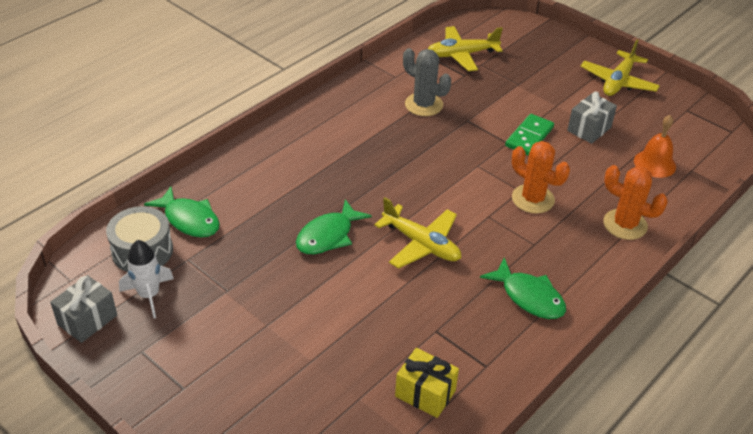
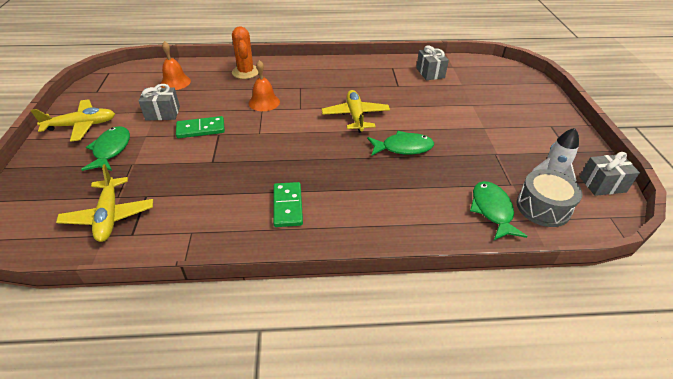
camera: 135 degrees left, 0 degrees up
(358, 126) = (288, 206): none -> green domino
(423, 105) = (217, 191): grey cactus -> none
(425, 393) = (430, 73): yellow gift -> grey gift
(462, 55) = (109, 215): yellow plane -> yellow plane turned 45 degrees clockwise
(529, 297) = (338, 74): green fish -> green fish (111, 150)
(533, 199) = (264, 102): orange cactus -> orange bell

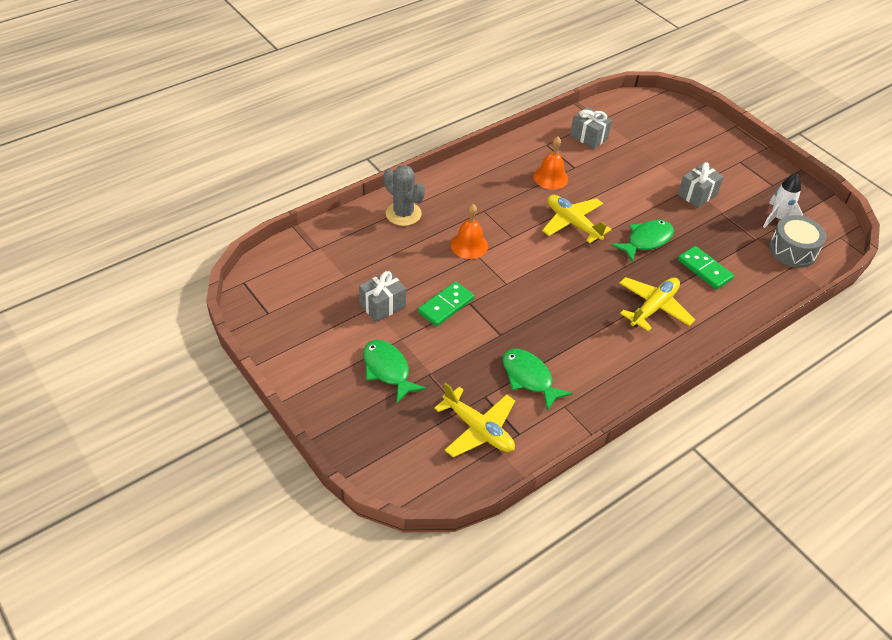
camera: 35 degrees left, 5 degrees up
(81, 125) = (316, 360): yellow plane -> yellow plane (653, 308)
(175, 82) = (342, 261): orange bell -> orange bell (550, 177)
(246, 72) = (403, 214): orange cactus -> grey cactus
(288, 206) = (613, 344): green domino -> green domino (704, 269)
(492, 210) = (762, 270): green fish -> green fish (529, 378)
(602, 184) = (816, 208): grey gift -> grey gift (697, 194)

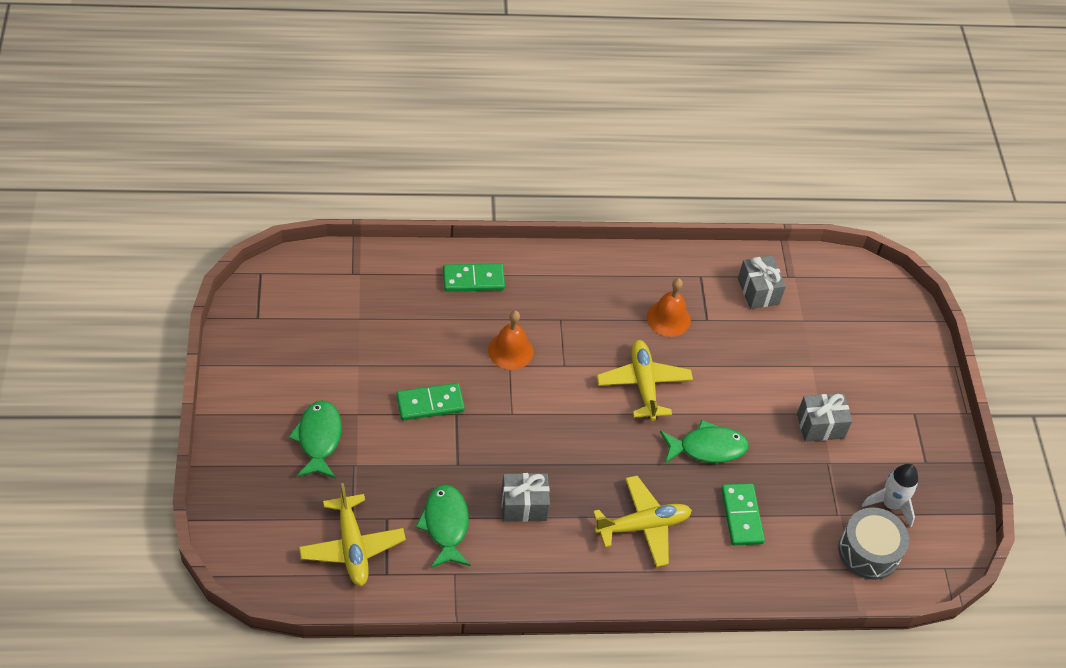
camera: 30 degrees right, 5 degrees up
(382, 305) = (369, 369): grey gift -> grey gift (524, 505)
(403, 214) = (473, 279): grey cactus -> green domino

